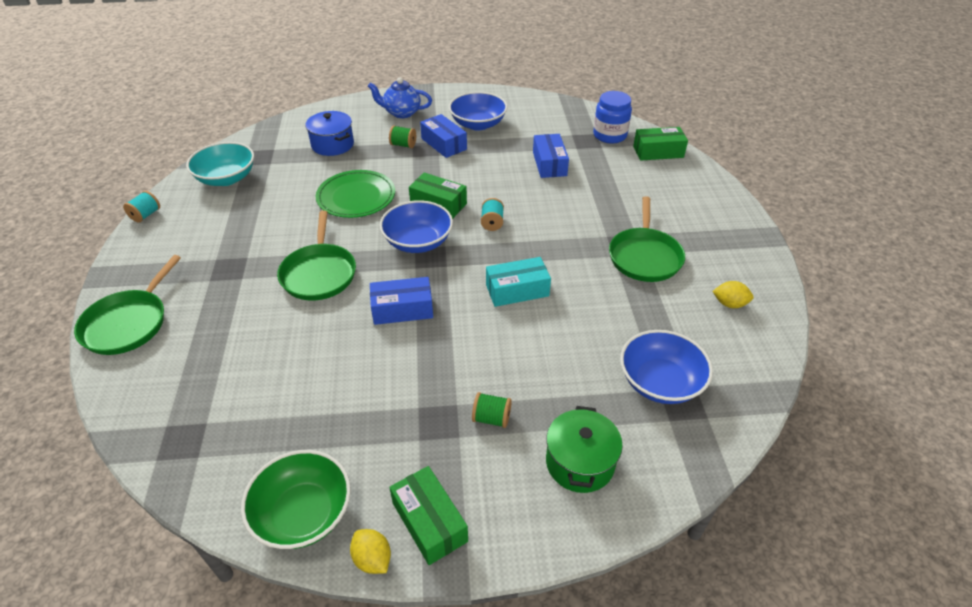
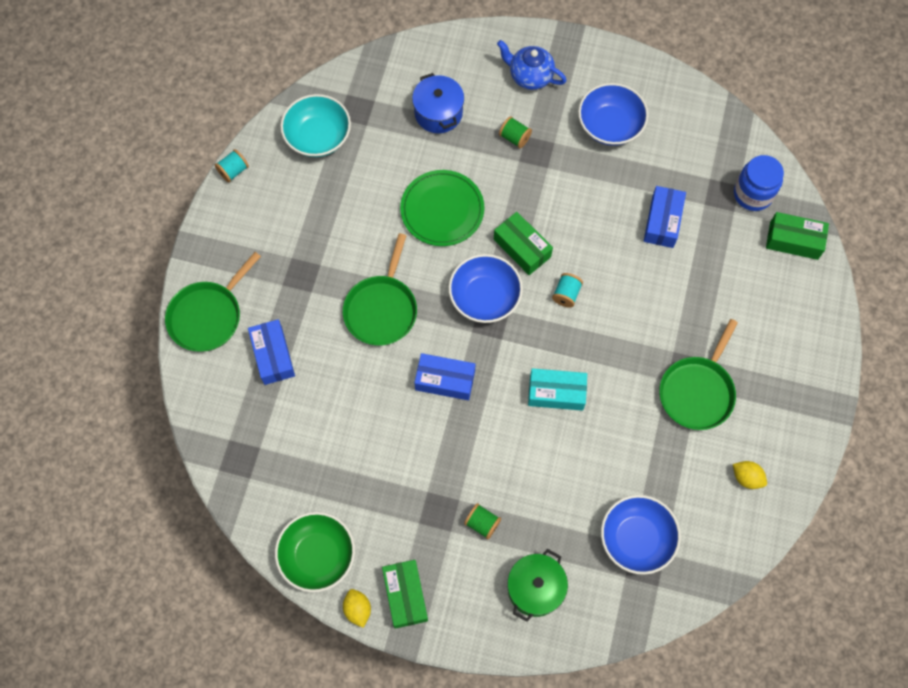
camera: 20 degrees right, 25 degrees up
(444, 144) = (559, 150): blue box -> blue box (273, 356)

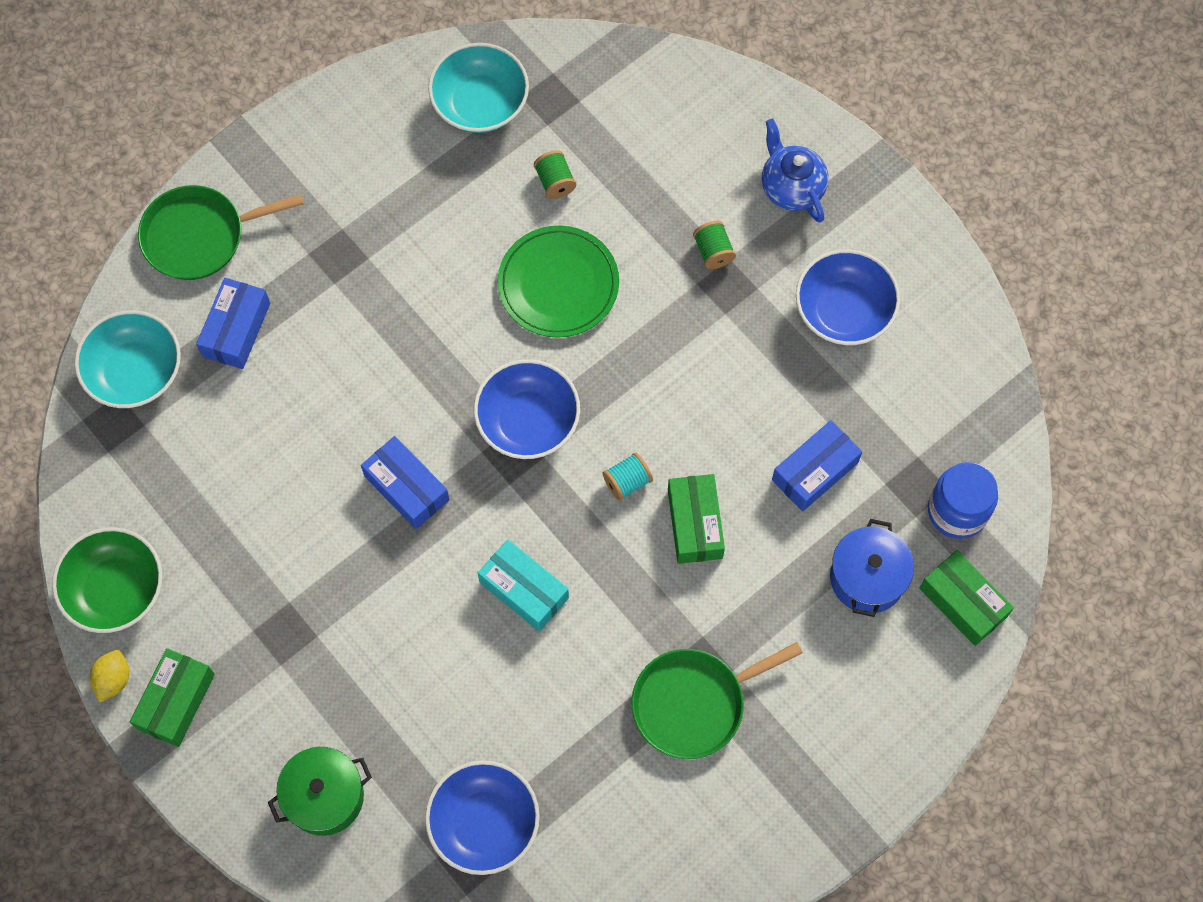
camera: 35 degrees right, 0 degrees up
(230, 420) = (135, 372): none -> turquoise bowl
(233, 171) = (353, 84): turquoise spool -> none
(381, 309) = (398, 356): green pan -> none
(438, 113) = (644, 163): blue pot -> blue pot (867, 577)
(482, 523) = (322, 681): green spool -> green spool (555, 182)
(522, 248) = (618, 391): green box -> green box (695, 524)
(746, 477) = (671, 845): yellow lemon -> none

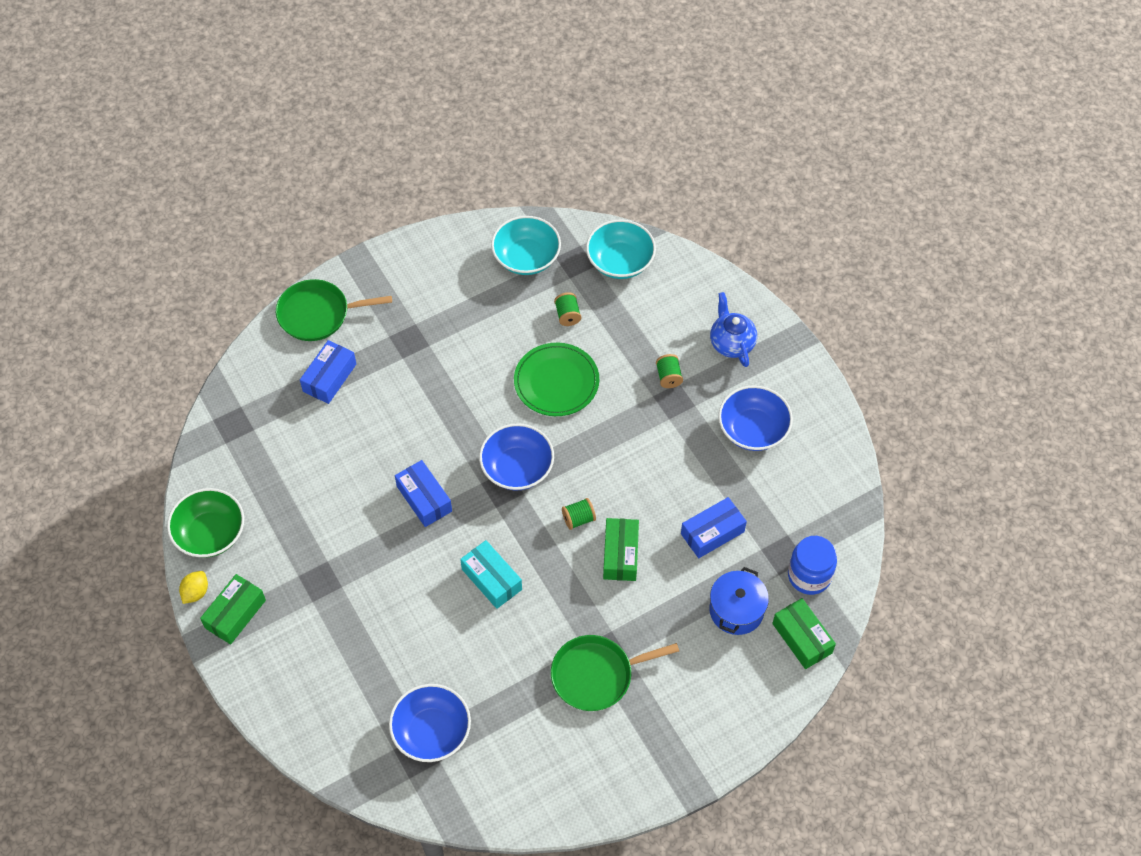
camera: 10 degrees right, 10 degrees down
(135, 372) = (255, 394): turquoise bowl -> turquoise bowl (620, 261)
(324, 796) = (324, 694): green pot -> none
(627, 482) = (578, 519): turquoise spool -> green spool

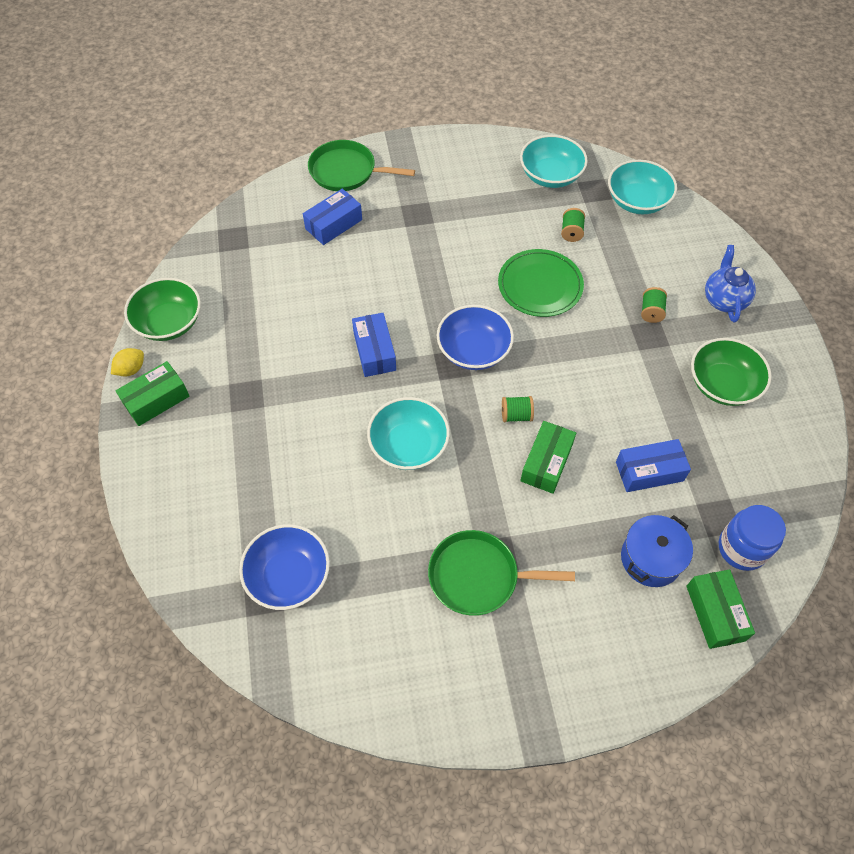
camera: 20 degrees right, 0 degrees up
(491, 579) = (408, 445): turquoise box -> turquoise bowl
(753, 429) = (722, 384): blue bowl -> green bowl

